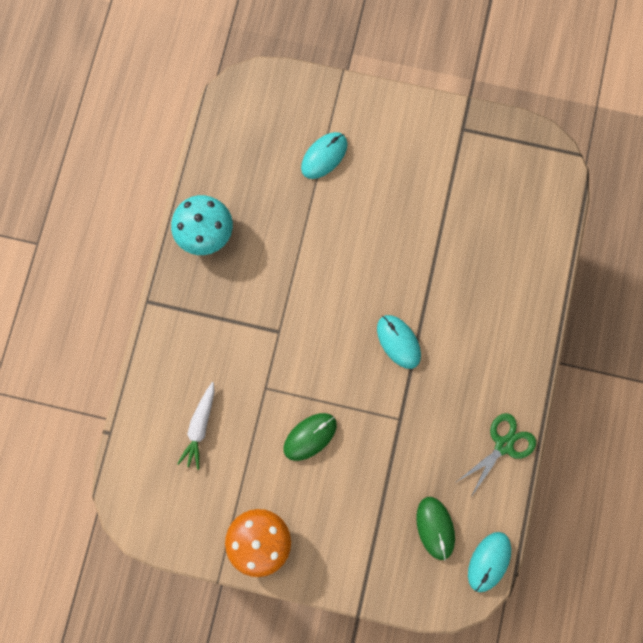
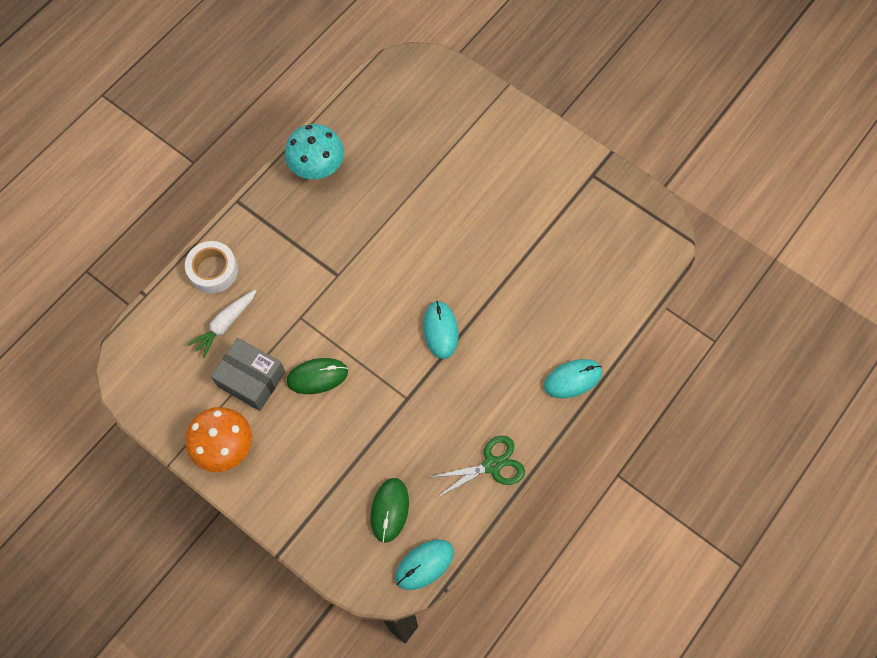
camera: 25 degrees right, 10 degrees down
(161, 380) = (213, 270): none -> white tape
(251, 467) = (251, 379): none -> grey box
(324, 156) = (455, 146): turquoise mouse -> turquoise mouse (572, 379)

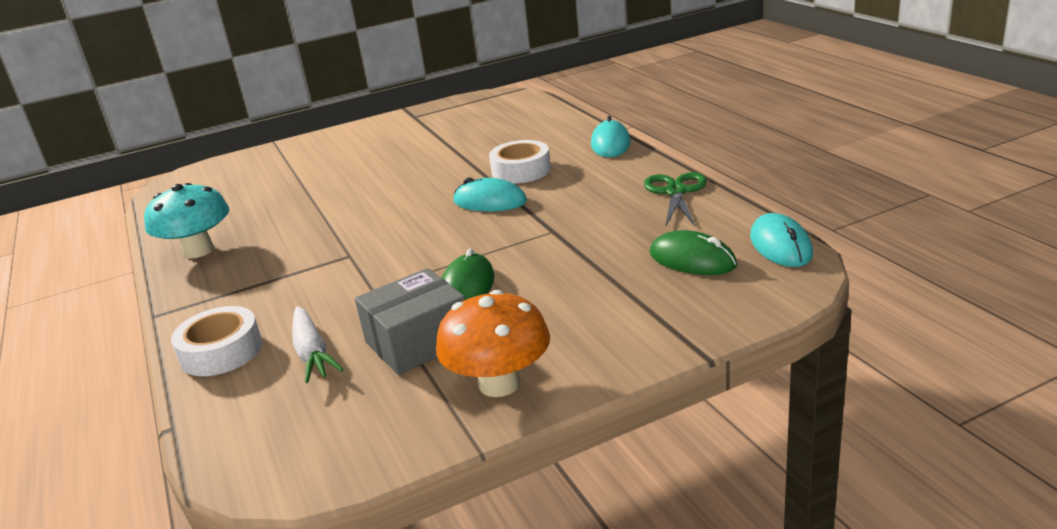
camera: 60 degrees left, 40 degrees down
(501, 328) = (521, 170): none -> white tape

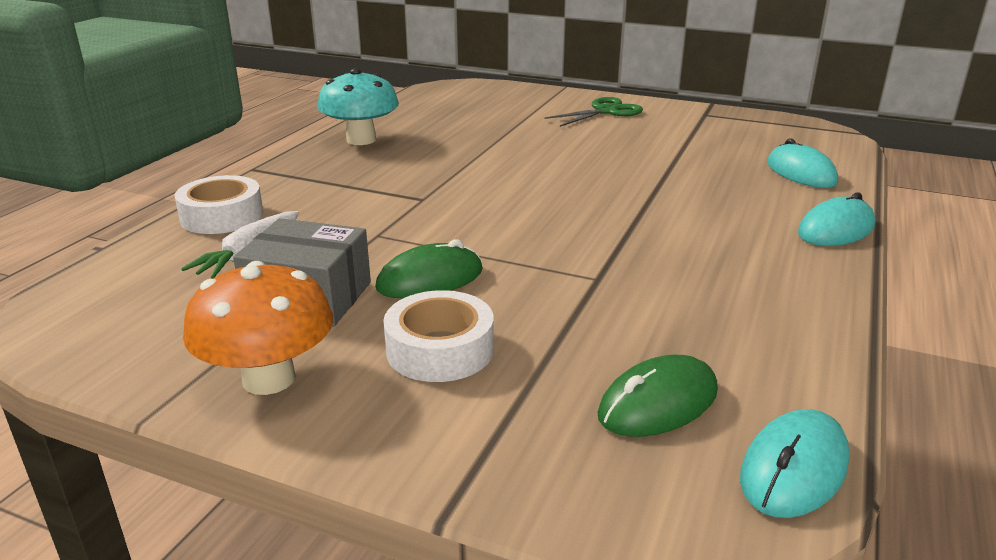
camera: 45 degrees right, 0 degrees up
(490, 202) = (605, 218): turquoise mouse -> turquoise mouse (800, 173)
(521, 170) = (691, 206): white tape -> white tape (440, 349)
(676, 192) = (800, 320): green scissors -> green scissors (605, 111)
(692, 259) = (658, 403): green mouse -> green mouse turned 60 degrees clockwise

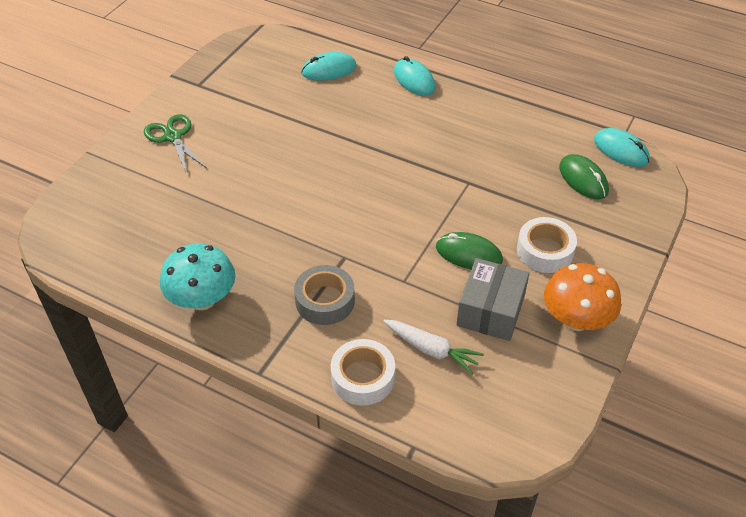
camera: 85 degrees left, 20 degrees up
(349, 192) = (325, 301): none -> grey tape
(430, 279) = (468, 254): green mouse -> green mouse turned 45 degrees counterclockwise

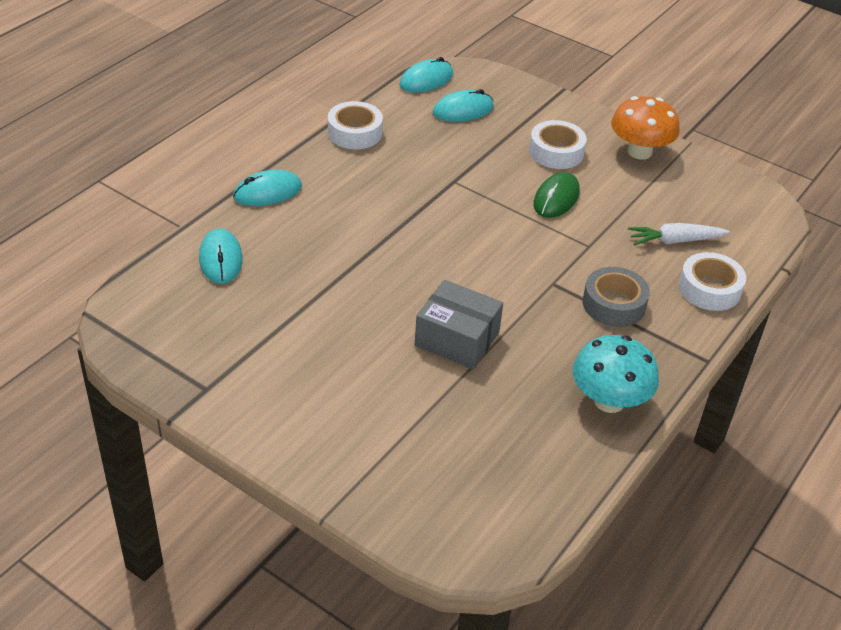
camera: 85 degrees left, 5 degrees down
(173, 137) = (316, 420): green scissors -> none
(431, 350) = (675, 241): white carrot -> white carrot turned 135 degrees counterclockwise
(490, 311) = (628, 197): grey box -> grey box (457, 339)
(514, 115) = (355, 133): none -> white tape
(583, 179) = (463, 110): green mouse -> turquoise mouse

